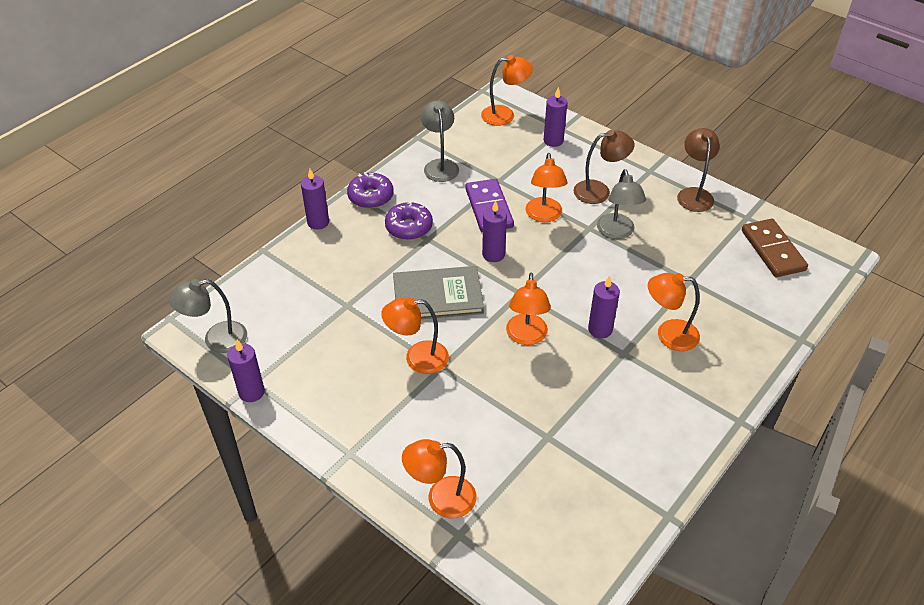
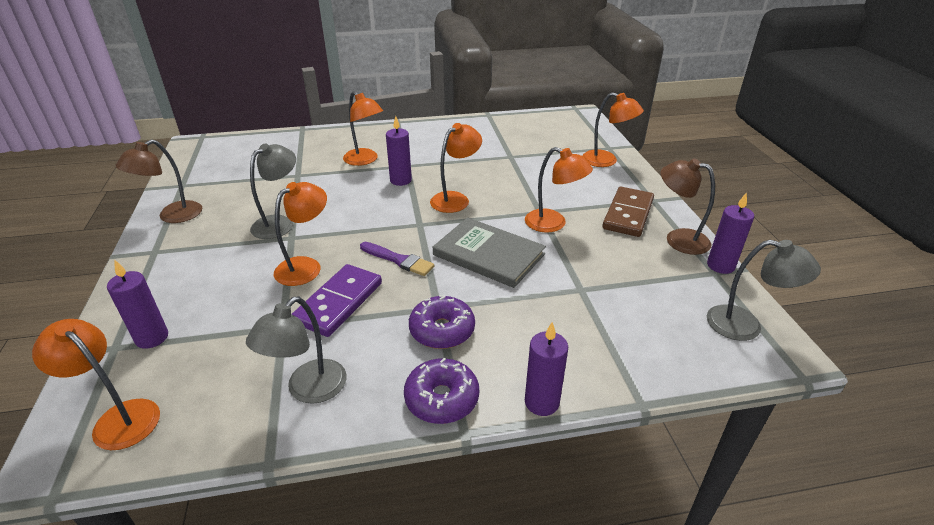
camera: 140 degrees left, 10 degrees down
(493, 254) = (398, 260): purple candle -> purple brush
(599, 191) = (225, 259): brown lamp -> brown lamp (678, 239)
(772, 250) = (216, 163): brown domino -> brown domino (628, 214)

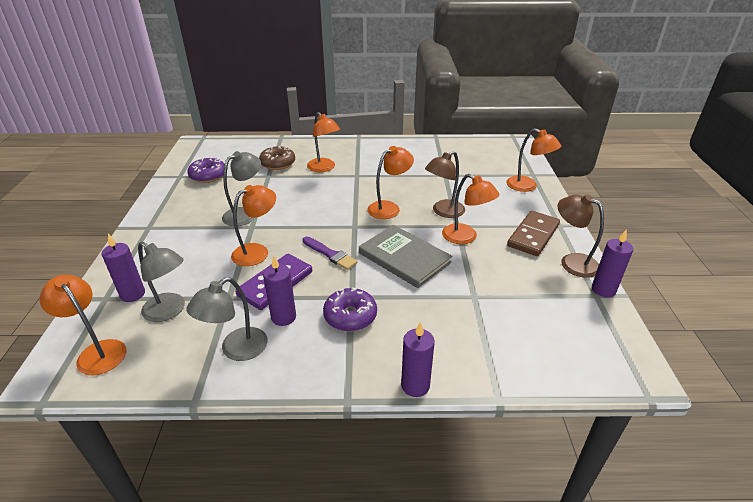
camera: 10 degrees right, 0 degrees up
(172, 216) = (167, 200): brown lamp -> brown lamp (443, 212)
(306, 159) = (278, 163): none -> brown donut
(400, 180) = (348, 188): purple candle -> purple candle (283, 317)
(442, 399) = (336, 371): purple donut -> purple donut (208, 176)
(745, 326) = (610, 345): grey lamp -> grey lamp (170, 311)

